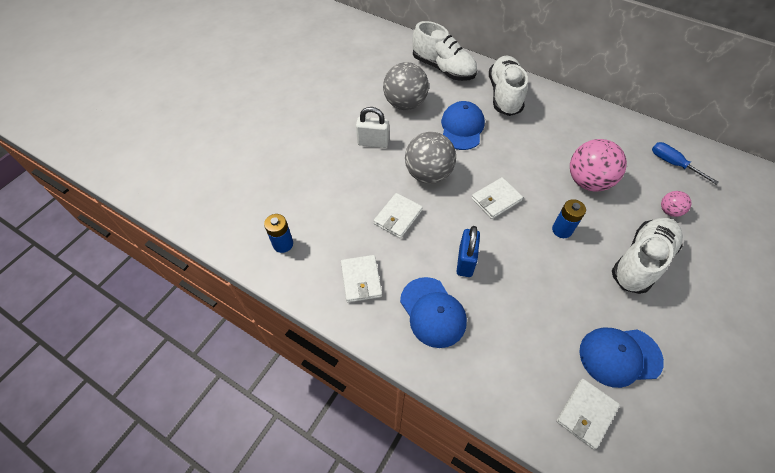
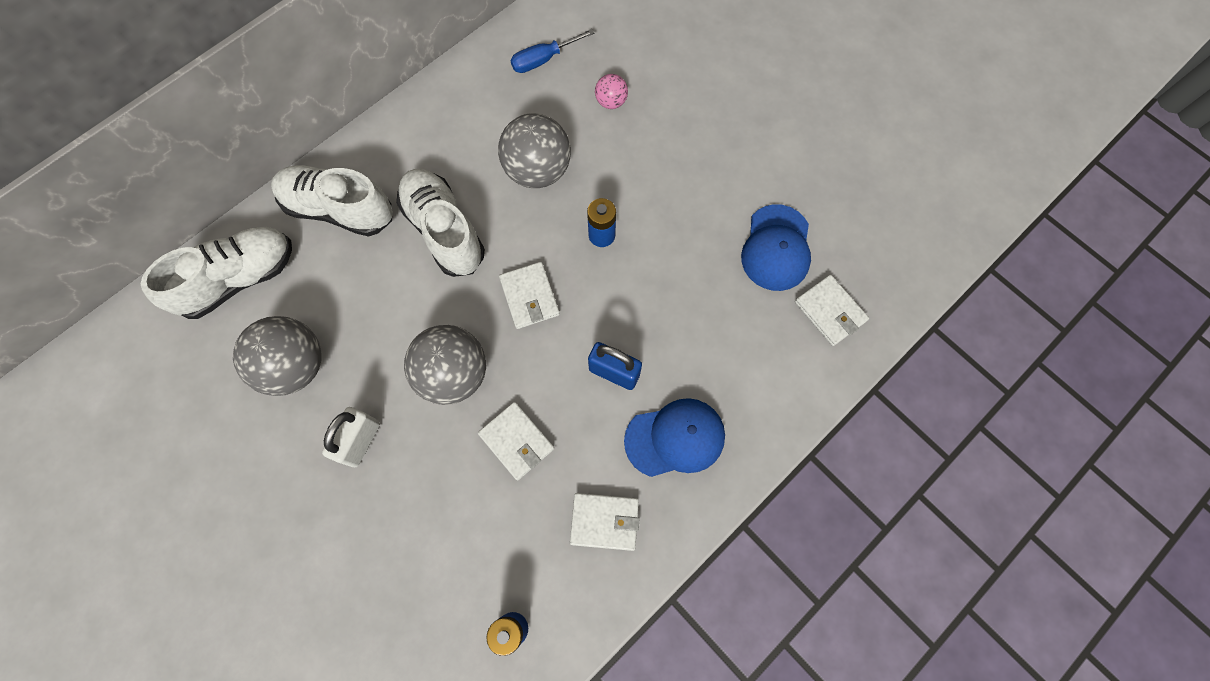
camera: 75 degrees left, 15 degrees up
(462, 128) = (382, 295): blue cap -> none
(587, 181) = (538, 170): pink ball -> grey ball
(641, 261) = (669, 168): white shoe -> white shoe (444, 230)

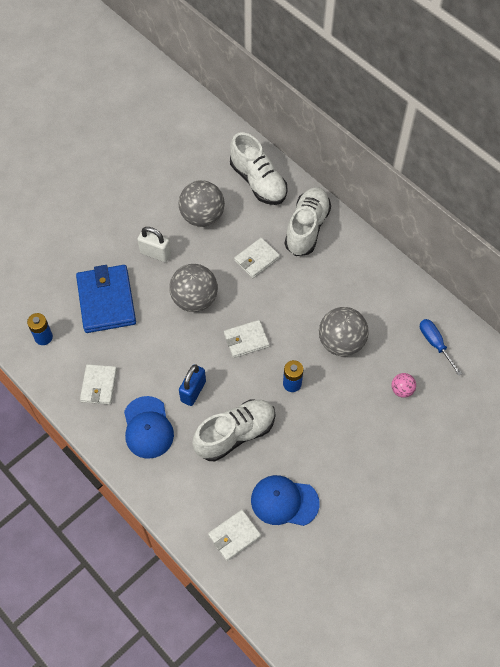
camera: 90 degrees right, 10 degrees down
(444, 230) = (293, 288): white shoe -> white shoe (235, 434)
(447, 520) = (106, 301): none -> blue wallet
(516, 441) = (151, 336): white wallet -> white wallet (256, 259)

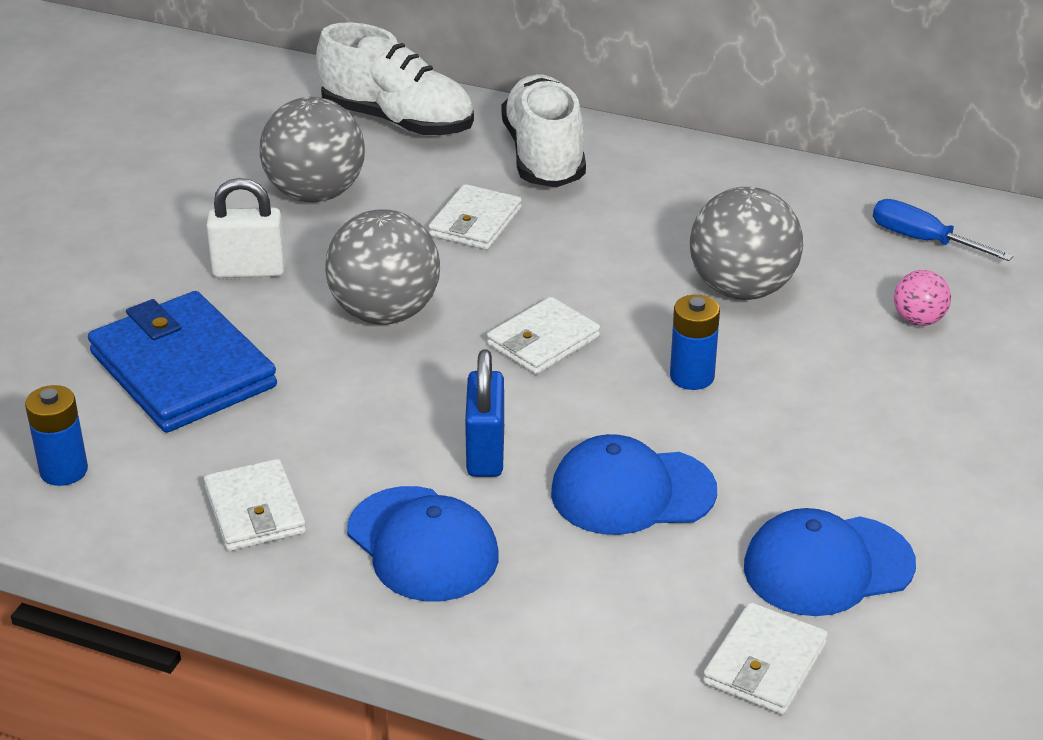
camera: 25 degrees left, 25 degrees down
(235, 434) = (632, 492): white shoe -> blue cap

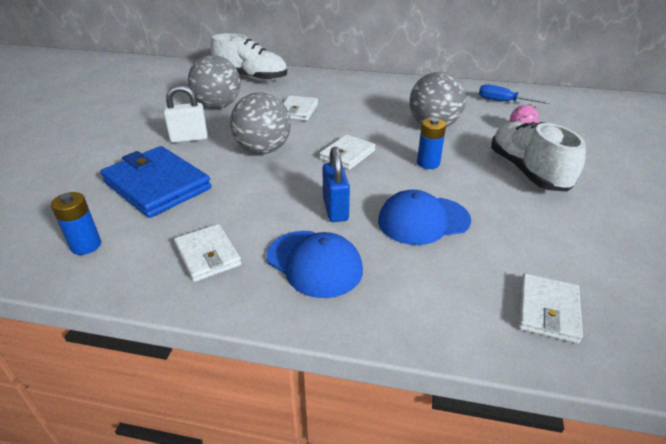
camera: 10 degrees left, 0 degrees up
(544, 156) = (321, 85): white shoe -> white shoe (527, 171)
(828, 566) = (549, 247): blue cap -> none

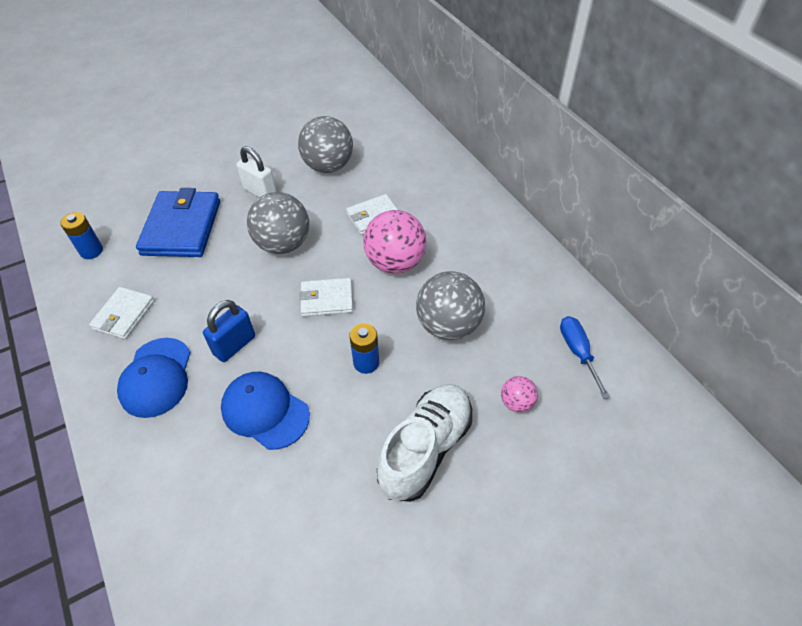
camera: 50 degrees right, 15 degrees up
(251, 78) = (404, 145): white shoe -> none
(353, 120) = (395, 263): none -> pink ball
(547, 310) = (201, 559): white wallet -> none

